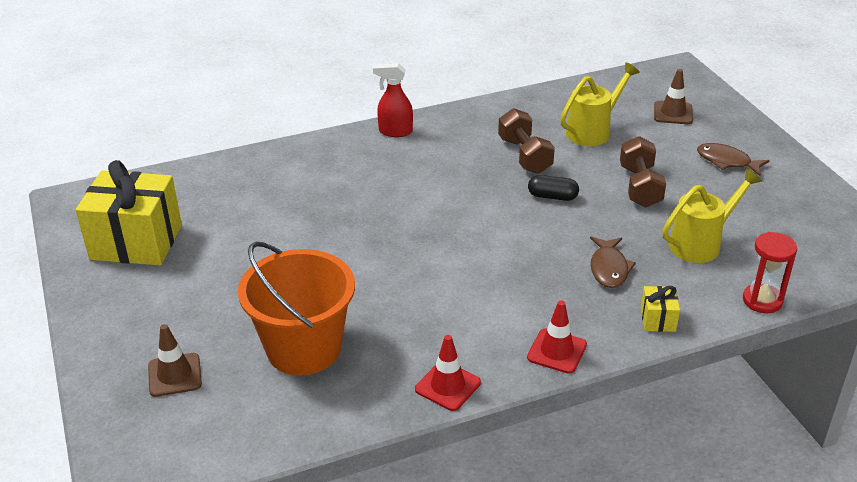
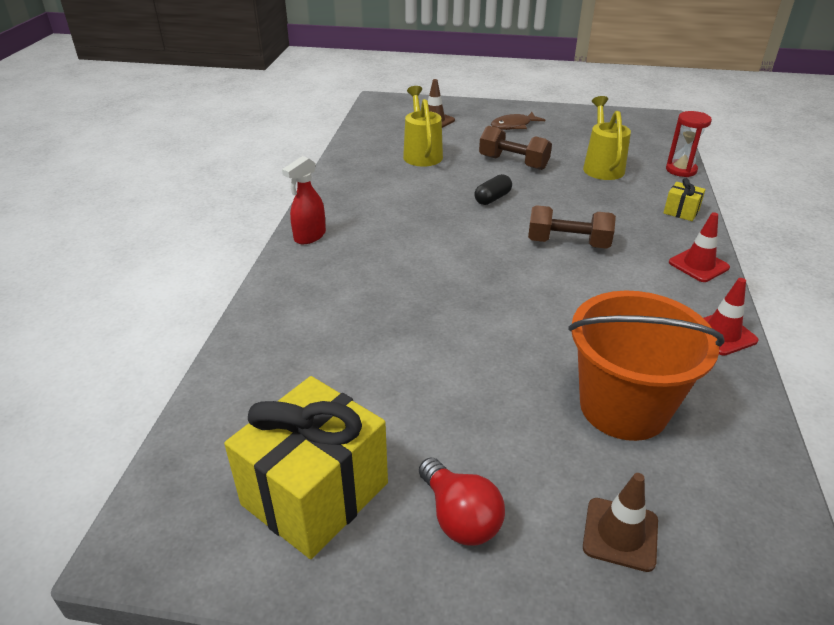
camera: 60 degrees left, 0 degrees up
(150, 303) = (459, 517): none -> red light bulb
(524, 155) = (422, 190): brown dumbbell -> brown dumbbell (568, 243)
(609, 268) = (606, 208): brown fish -> none

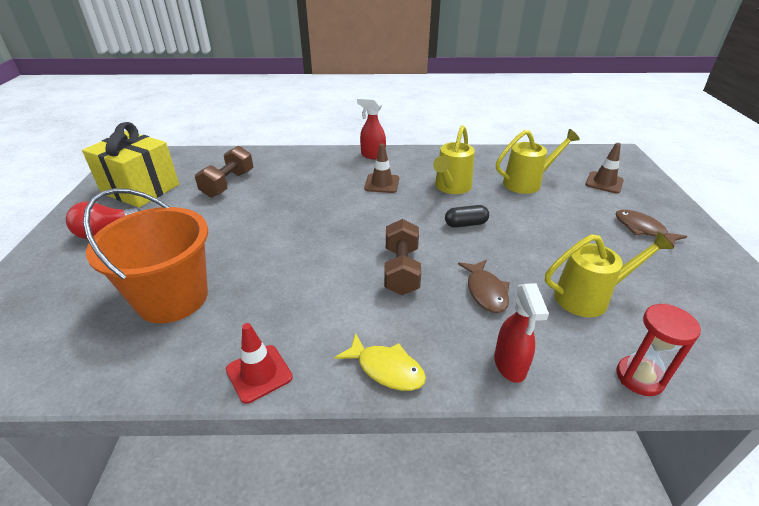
camera: 80 degrees right, 0 degrees up
(417, 195) = (451, 187): none -> yellow watering can
(492, 198) = (465, 224): black capsule -> black capsule turned 45 degrees counterclockwise
(513, 162) = (549, 232): brown dumbbell -> brown dumbbell (228, 184)
(598, 206) = (485, 291): none -> brown fish
(620, 534) = (62, 292): brown traffic cone -> brown traffic cone (382, 183)
(681, 212) = (510, 365): yellow gift -> red spray bottle
(698, 265) = (386, 369): red traffic cone -> yellow fish

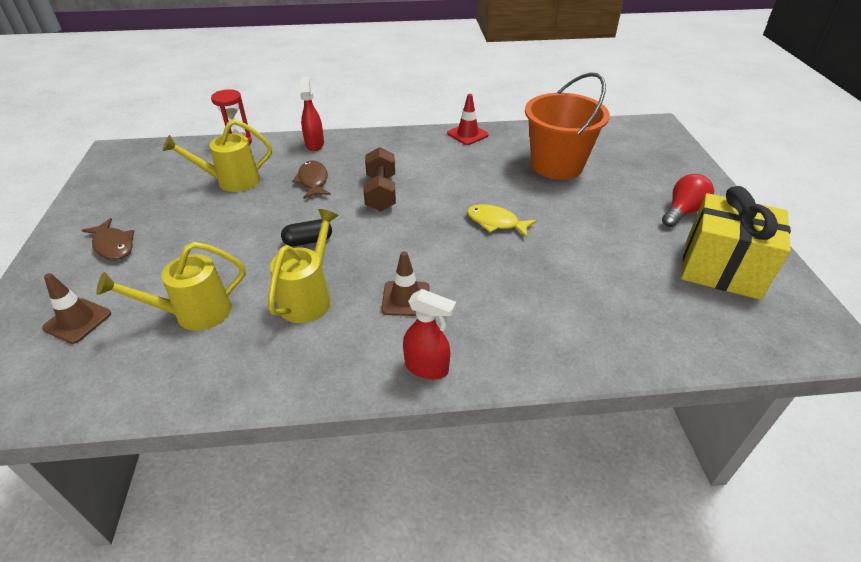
camera: 175 degrees right, 5 degrees up
(228, 184) = (617, 285): brown dumbbell -> none
(386, 369) = (391, 139): yellow fish -> yellow fish (496, 222)

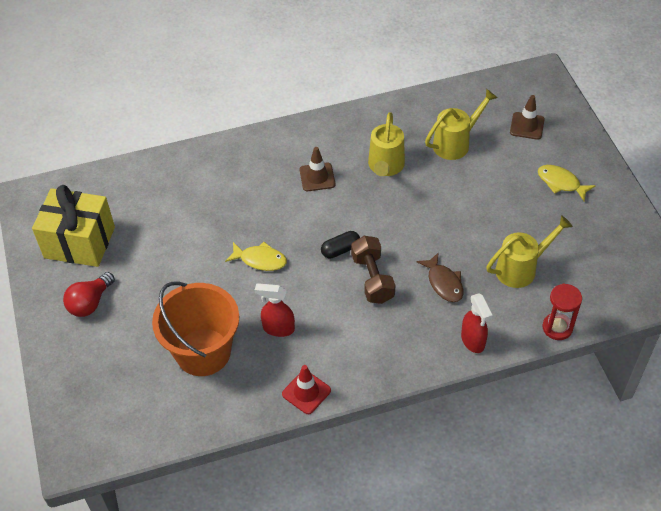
camera: 170 degrees right, 10 degrees up
(113, 245) = (561, 183): brown fish -> yellow fish
(308, 241) = (411, 213): black capsule -> black capsule (340, 250)
(427, 368) = (291, 135): red spray bottle -> red spray bottle (278, 328)

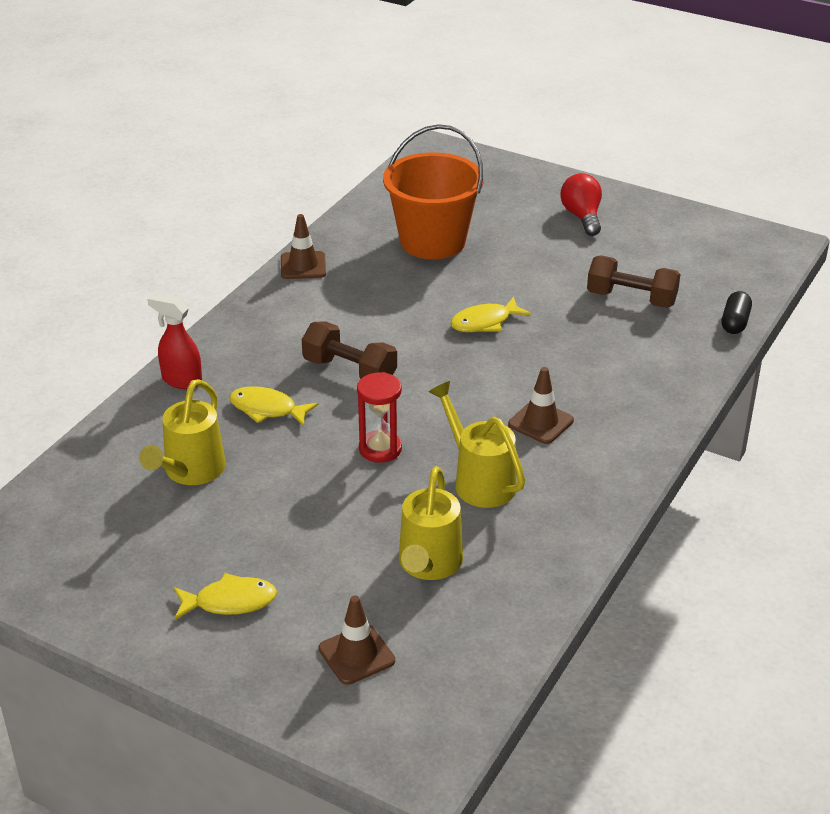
camera: 135 degrees right, 15 degrees down
(79, 242) = (669, 243): yellow gift -> none
(163, 218) = (631, 299): none -> brown dumbbell
(278, 328) = (390, 288): red spray bottle -> none
(306, 392) = (303, 266): red traffic cone -> brown traffic cone
(340, 250) = (416, 374): black capsule -> black capsule (735, 322)
(444, 283) = (267, 409): brown fish -> yellow fish
(557, 327) = (95, 440): red hourglass -> red hourglass (380, 449)

